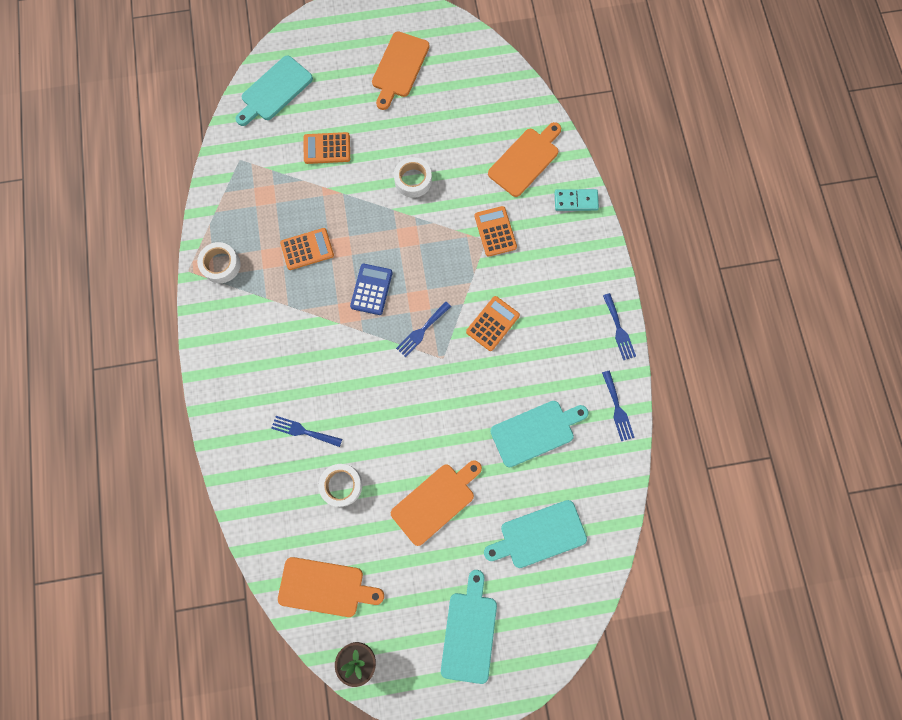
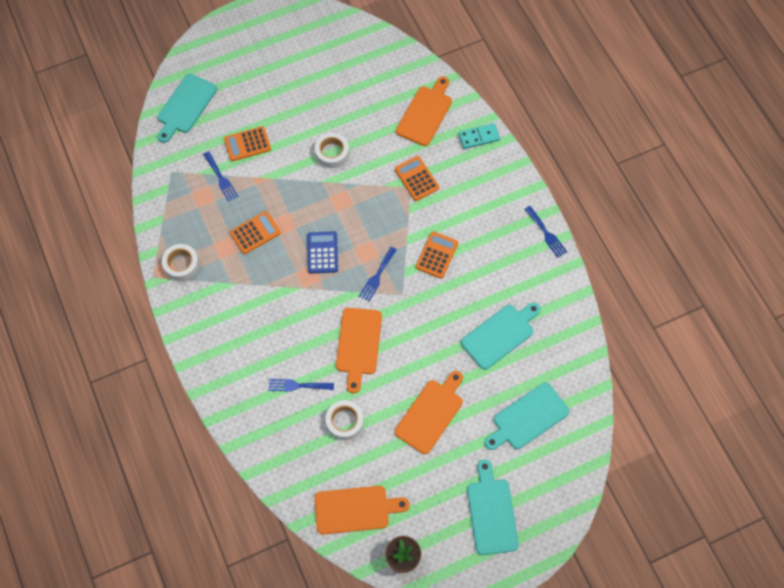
camera: 15 degrees left, 10 degrees down
(399, 68) = (292, 62): orange cutting board -> orange cutting board (358, 345)
(617, 409) = (564, 298): blue fork -> blue fork (221, 178)

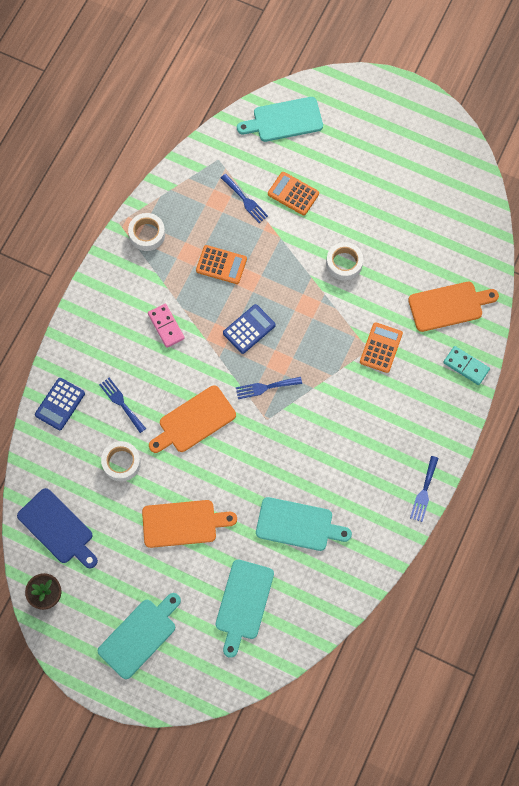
camera: 50 degrees right, 5 degrees up
(221, 178) = (245, 200): blue fork -> blue fork turned 60 degrees counterclockwise
(257, 431) = (60, 404): none -> blue calculator
(266, 307) = (166, 326): none -> pink domino
(355, 509) = (58, 528): orange cutting board -> blue cutting board
(437, 255) = (325, 419): orange calculator -> none
(528, 418) = (243, 603): turquoise cutting board -> turquoise cutting board turned 90 degrees counterclockwise

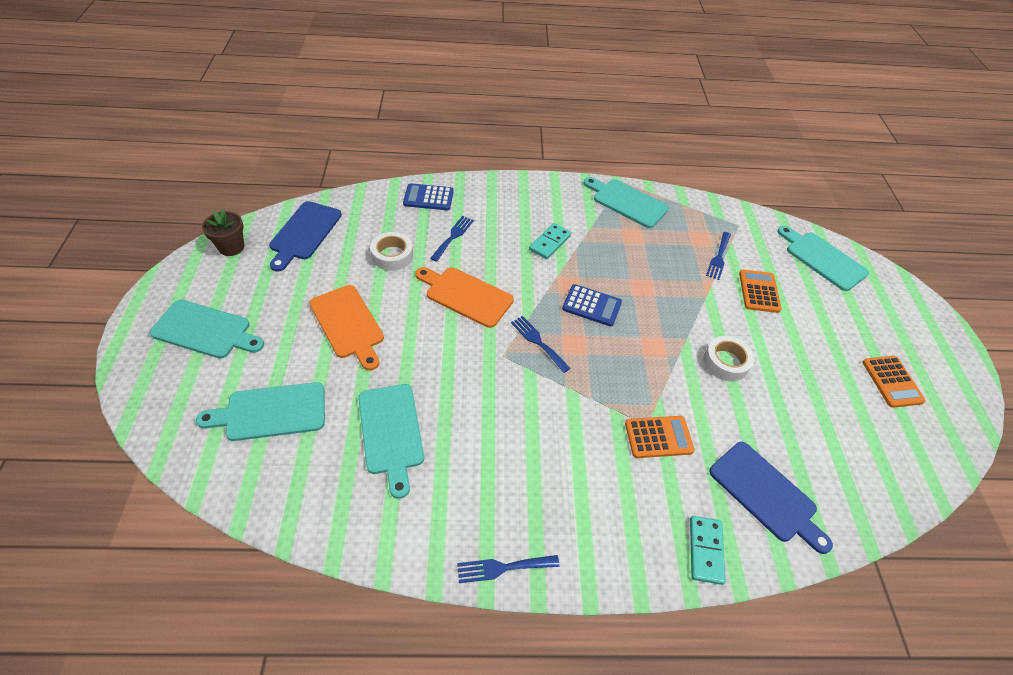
camera: 60 degrees right, 20 degrees down
(147, 234) = (627, 202): white tape -> turquoise cutting board
(166, 326) = (549, 242): pink domino -> turquoise domino
(221, 265) = (640, 262): orange calculator -> orange calculator (892, 381)
(449, 306) = (766, 494): orange cutting board -> blue cutting board

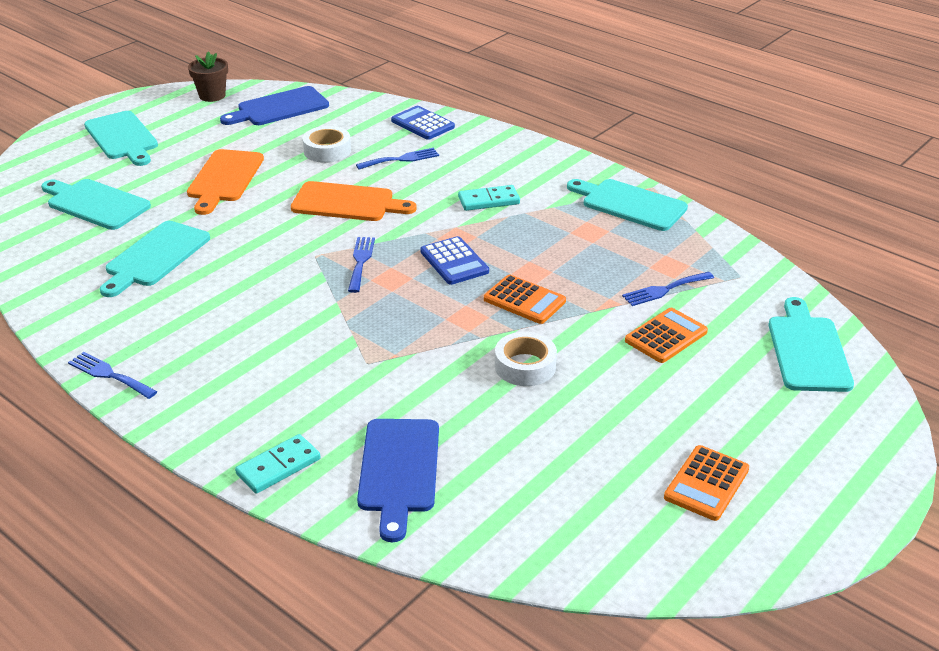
camera: 45 degrees right, 15 degrees down
(465, 295) = (347, 203): orange cutting board -> orange cutting board turned 120 degrees clockwise
(627, 202) = (629, 204): turquoise cutting board -> turquoise cutting board turned 45 degrees counterclockwise
(658, 437) = (363, 377): orange calculator -> orange calculator (524, 300)

